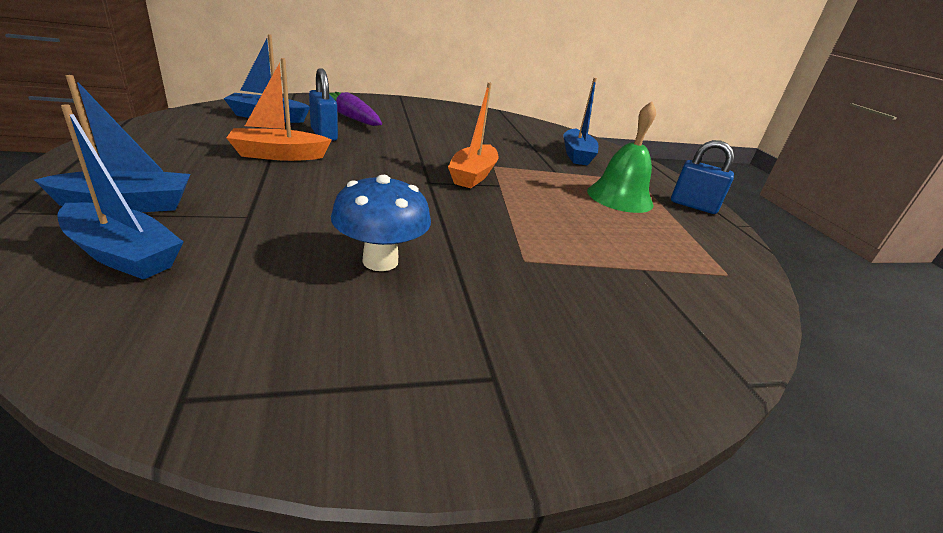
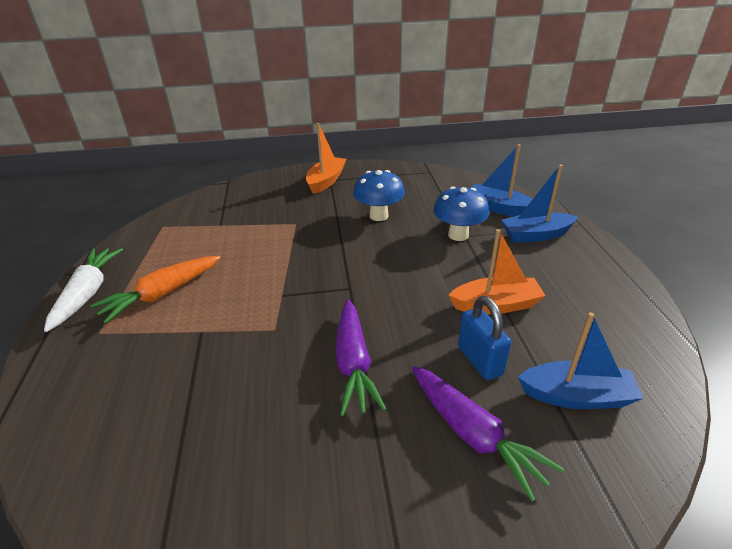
camera: 170 degrees left, 5 degrees up
(258, 217) = (458, 235): none -> blue mushroom
(424, 144) = (353, 363): none -> purple carrot
(473, 175) = (304, 305): orange boat -> orange boat (326, 181)
(576, 155) = (131, 385): blue boat -> none
(619, 197) = (162, 294): green bell -> orange carrot
(693, 206) = (88, 293): blue padlock -> white carrot

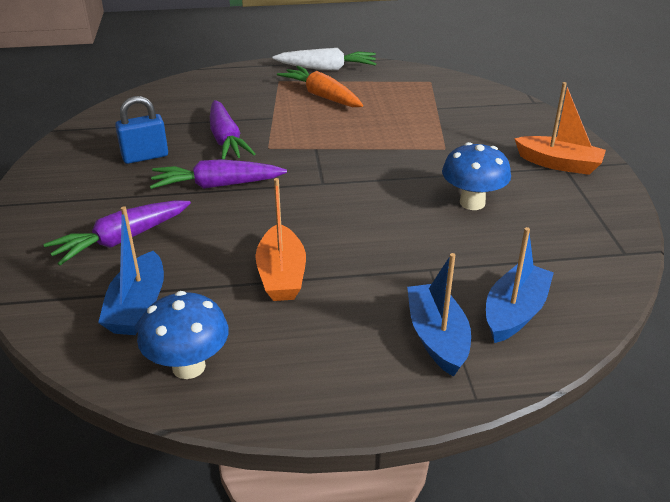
camera: 90 degrees right, 0 degrees up
(249, 367) = (226, 140): none -> purple carrot
(458, 235) = (430, 263): blue mushroom -> blue mushroom (188, 366)
(480, 360) = (201, 253): blue padlock -> blue padlock (145, 156)

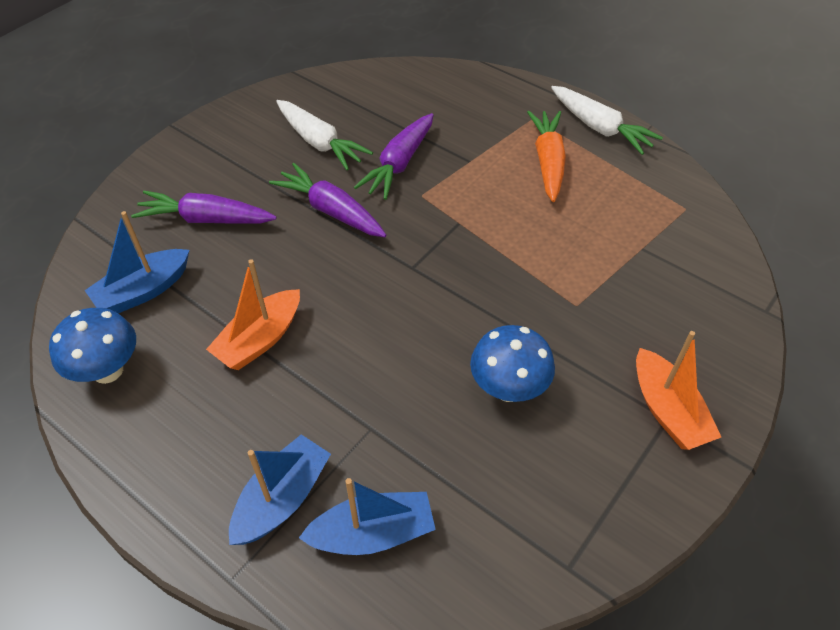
camera: 45 degrees right, 15 degrees up
(145, 156) = (319, 143): blue padlock -> white carrot

